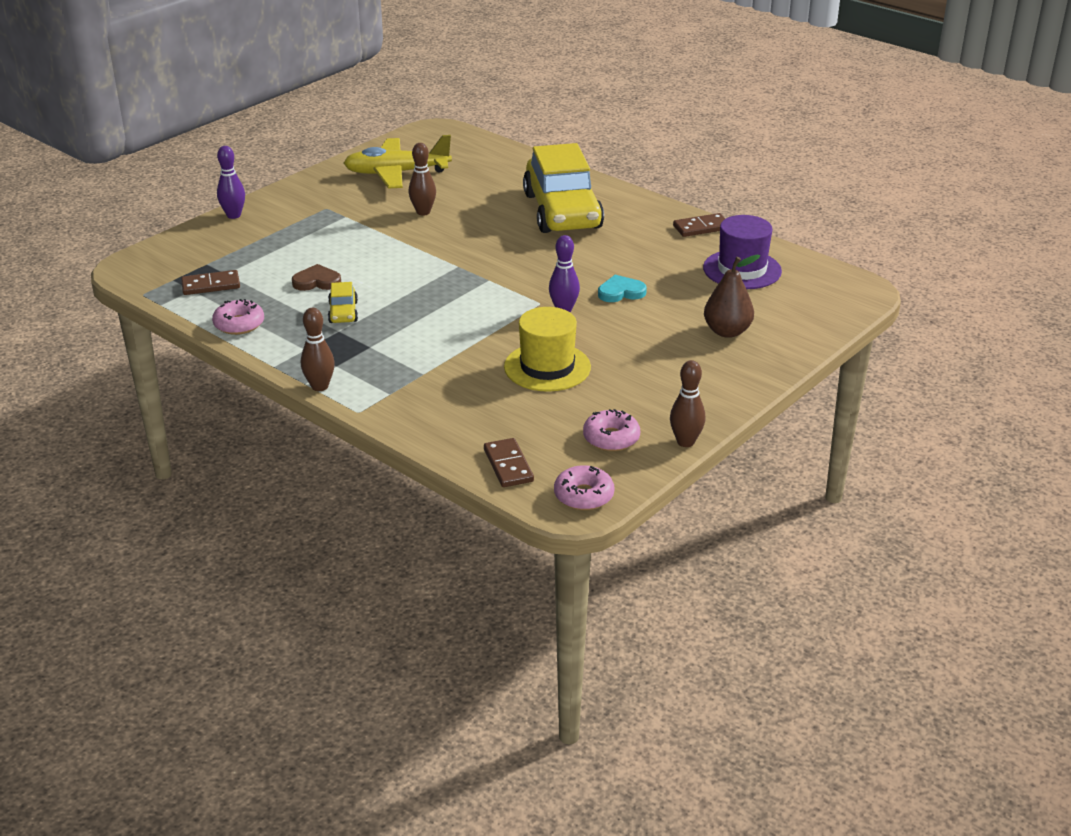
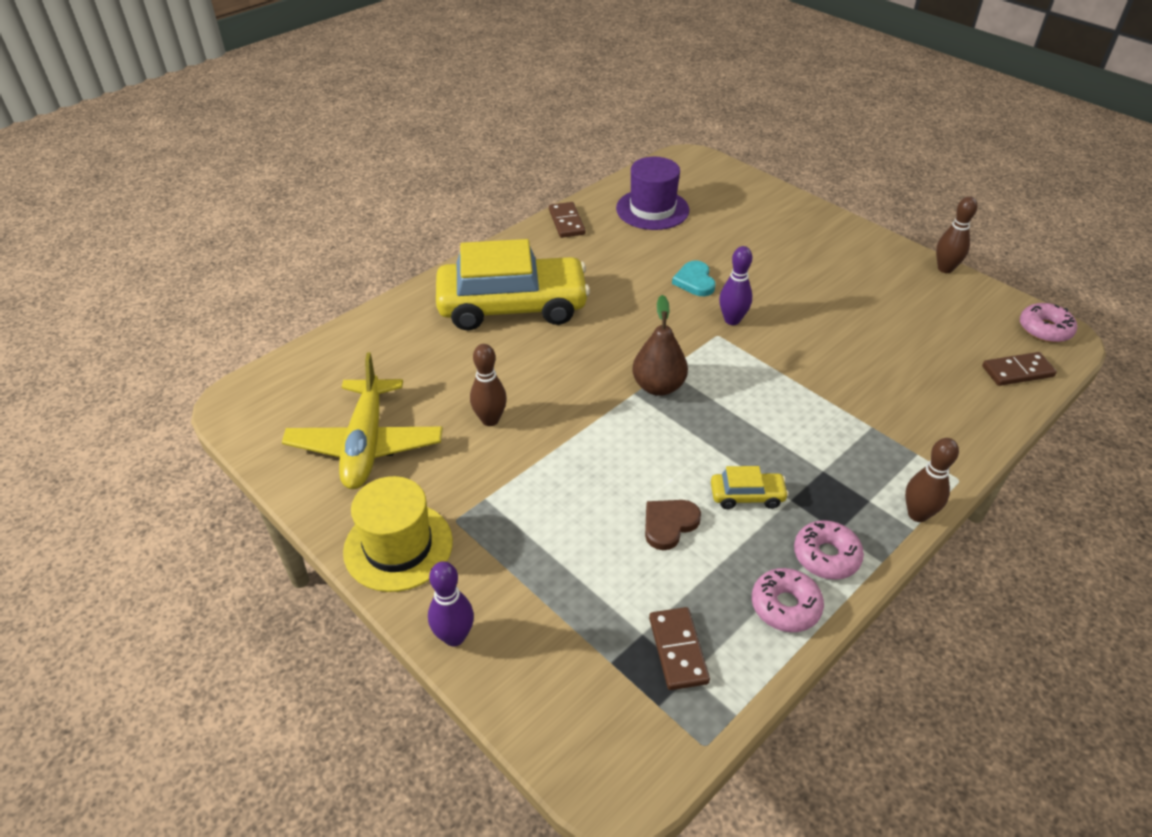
camera: 85 degrees left, 10 degrees up
(317, 281) = (669, 524): brown heart -> brown heart turned 45 degrees clockwise
(547, 367) = (842, 337): yellow hat -> yellow hat (398, 546)
(611, 438) = (952, 307): pink donut -> pink donut (826, 556)
(727, 331) = (764, 229): brown pear -> brown pear (658, 386)

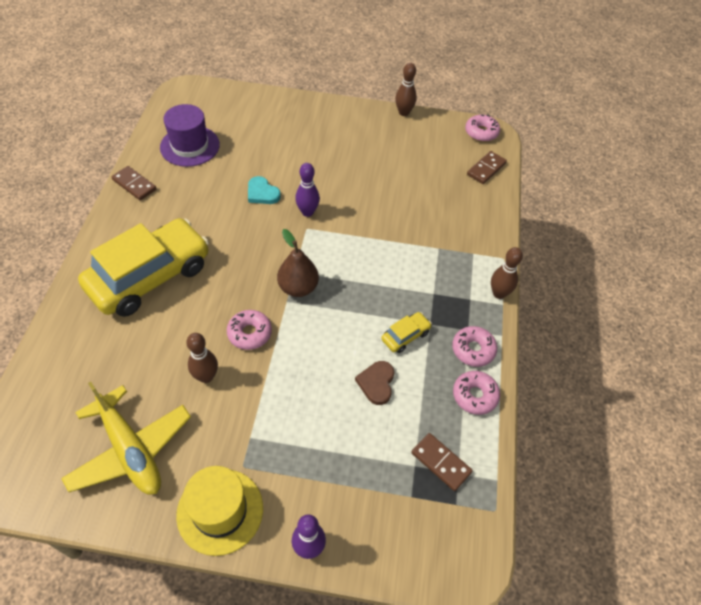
camera: 40 degrees left, 10 degrees up
(568, 403) = (249, 333): none -> pink donut

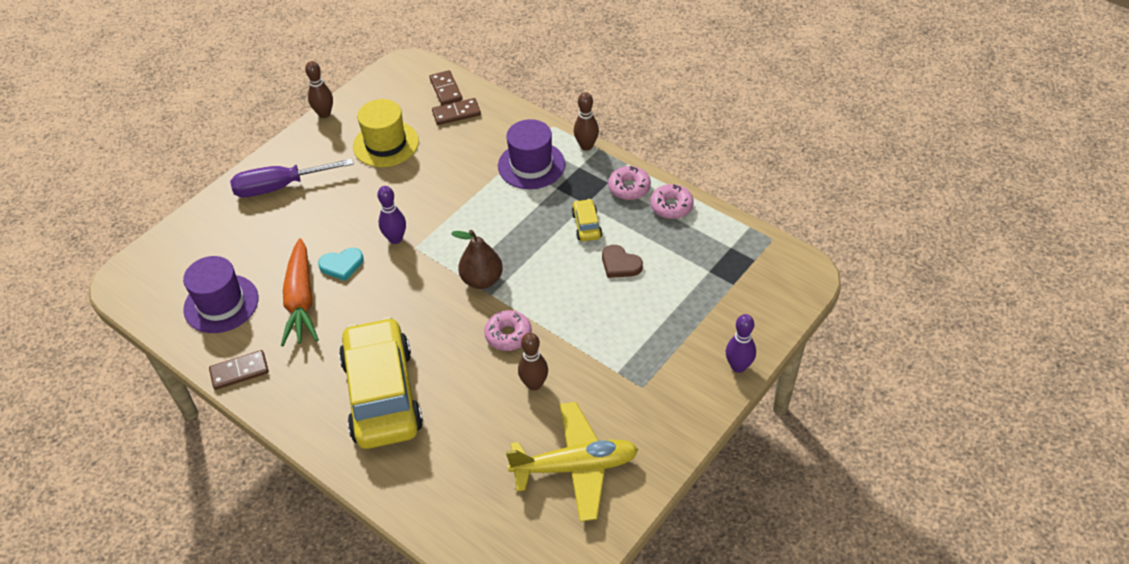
camera: 55 degrees left, 5 degrees down
(215, 187) = (301, 301): none -> orange carrot
(220, 511) = (674, 417): yellow hat -> yellow hat (386, 144)
(315, 124) = (280, 187): none -> purple screwdriver
(441, 462) = (716, 253): brown domino -> brown domino (456, 113)
(446, 263) = (531, 165): none -> purple hat
(481, 132) = (399, 72): pink donut -> none

